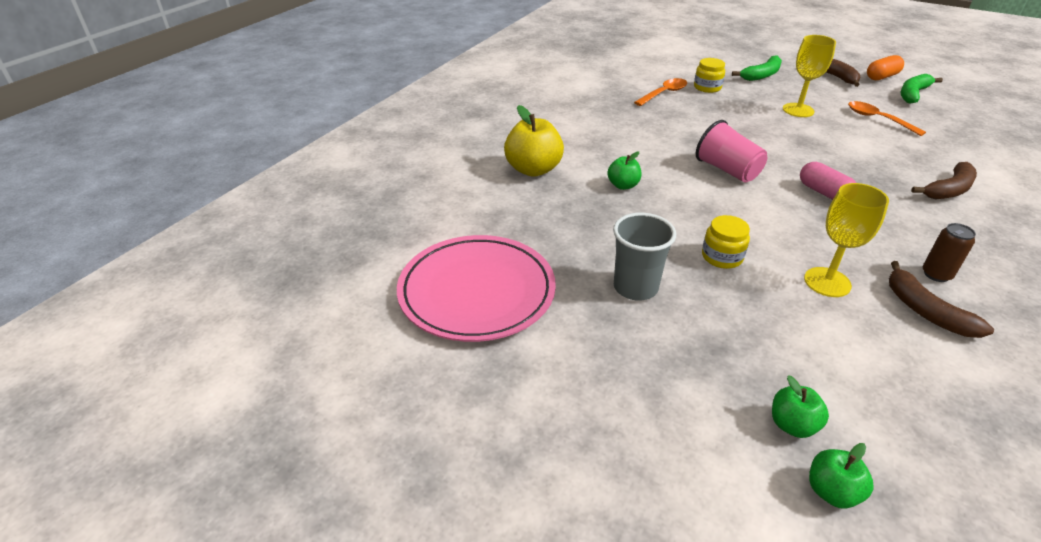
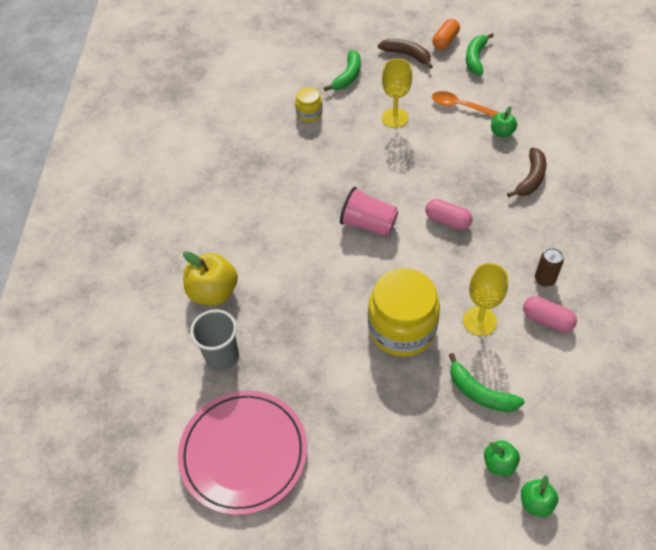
camera: 25 degrees left, 15 degrees up
(623, 185) = (296, 280): green apple -> green apple (501, 132)
(635, 287) = (355, 391): grey cup -> grey cup (222, 356)
(664, 93) = (276, 138): orange spoon -> none
(722, 257) = (402, 329): yellow jar -> yellow jar, size x2.07
(797, 345) = (480, 393): none -> green banana
(925, 311) = (547, 320): brown banana -> pink capsule

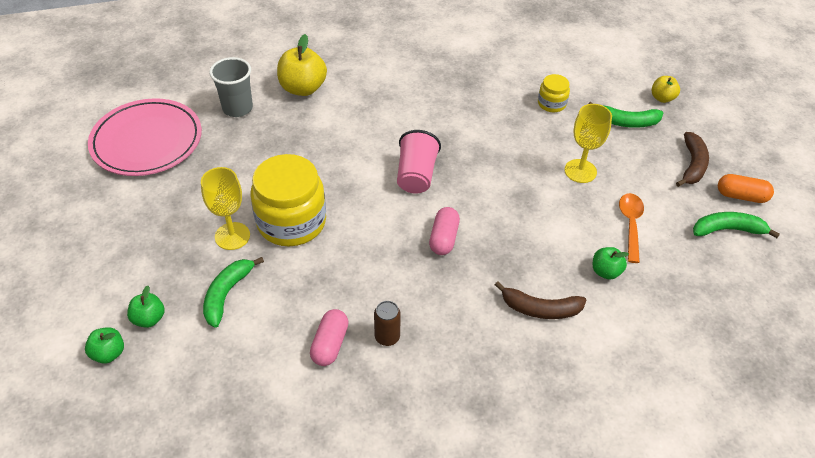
camera: 70 degrees right, 5 degrees down
(328, 48) = (662, 98): none -> yellow apple
(479, 321) = (315, 283): yellow goblet -> yellow goblet (232, 236)

